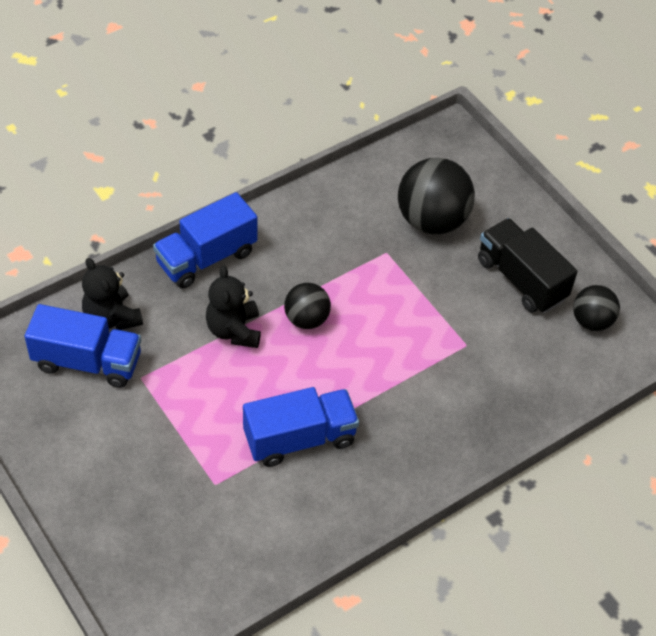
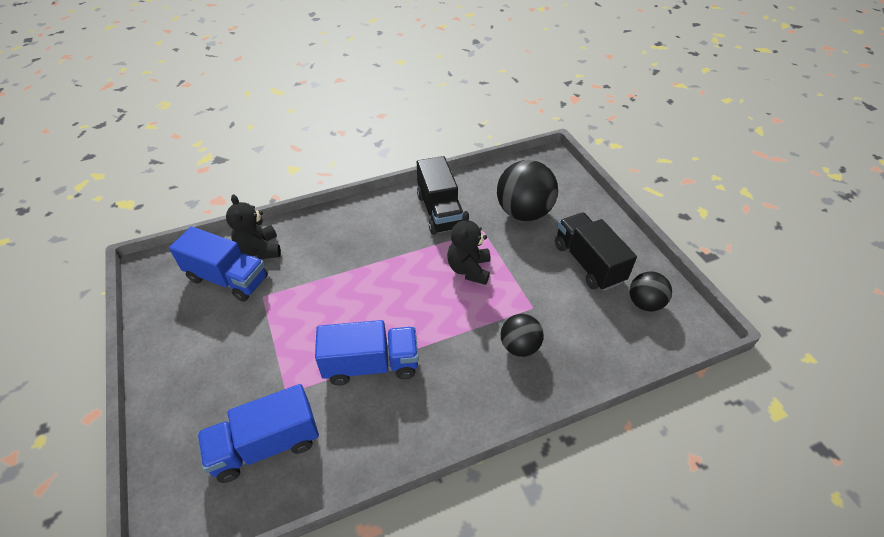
camera: 15 degrees right, 5 degrees down
(206, 258) = (346, 217): blue truck -> blue truck (266, 445)
(234, 330) = (347, 271): black teddy bear -> black teddy bear (469, 269)
(306, 319) = (407, 270): black ball -> black ball (519, 346)
(325, 232) = (439, 211): none -> black truck

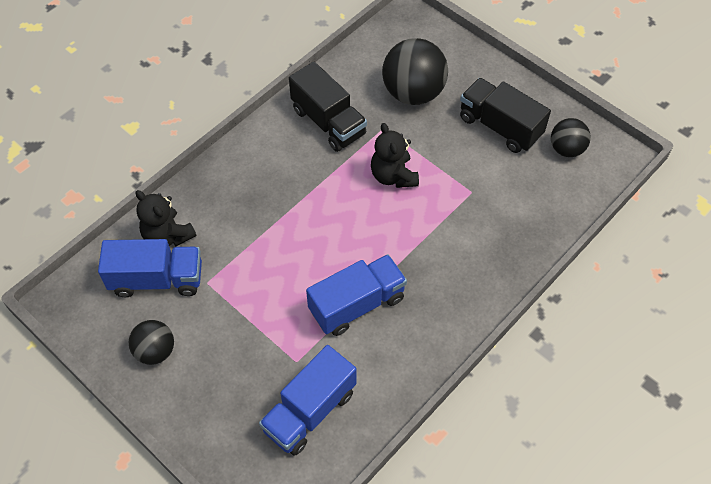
camera: 25 degrees left, 10 degrees up
(519, 346) = (478, 234): black ball -> black ball (155, 351)

